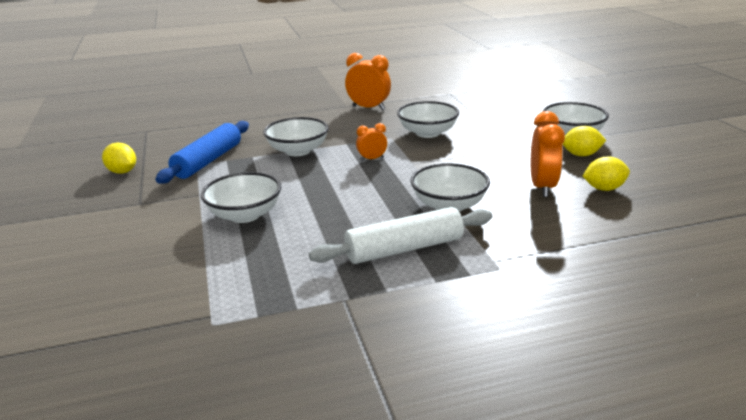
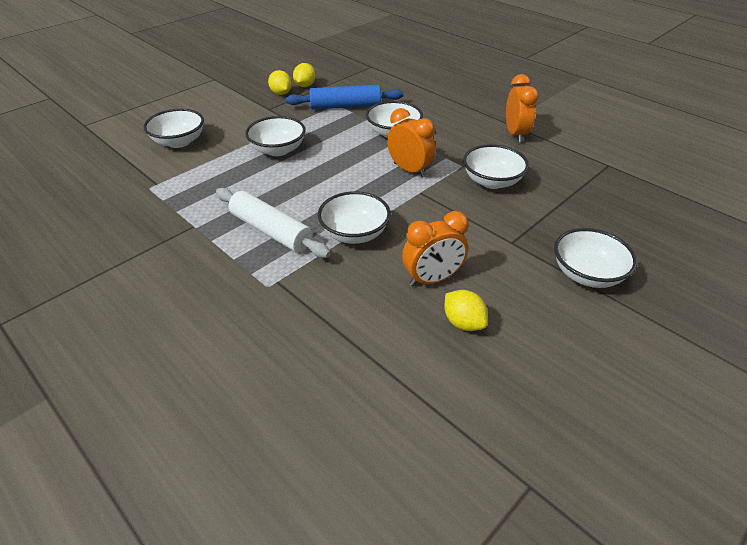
camera: 60 degrees right, 15 degrees up
(121, 281) = (179, 142): none -> white bowl
(372, 159) = (409, 170): orange clock -> orange clock, size x1.79
(581, 155) = (536, 291): yellow lemon -> yellow lemon (281, 93)

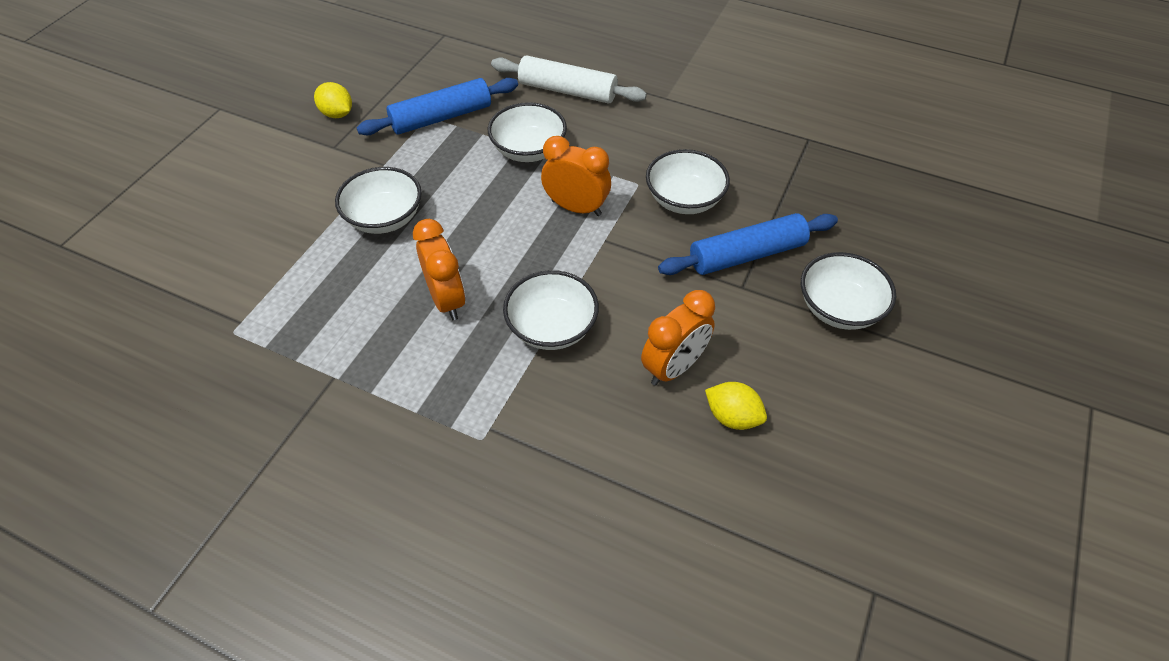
camera: 20 degrees left, 10 degrees up
(179, 142) = (231, 239): white bowl -> none
(271, 231) = (444, 354): white rolling pin -> white rolling pin (567, 91)
(305, 85) = (365, 92): yellow lemon -> none
(515, 134) = (683, 115): orange clock -> orange clock (446, 300)
(525, 224) = (747, 255): none -> blue rolling pin

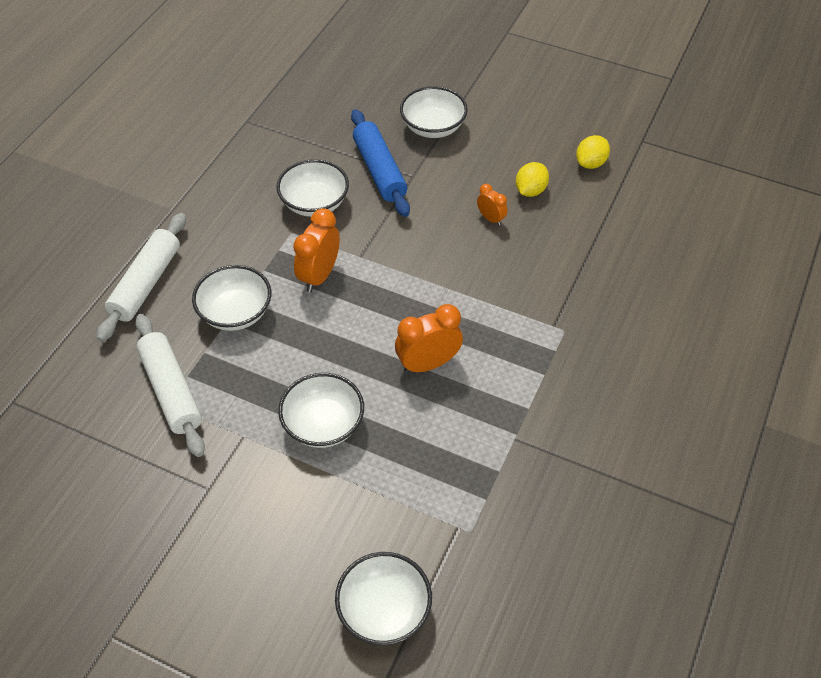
camera: 90 degrees left, 0 degrees up
(337, 114) = (147, 495): yellow lemon -> yellow lemon (590, 163)
(441, 118) = (172, 390): blue rolling pin -> white rolling pin
(552, 327) = (456, 290): white bowl -> white bowl (384, 610)
(674, 367) = (490, 219): orange clock -> orange clock, size x0.56

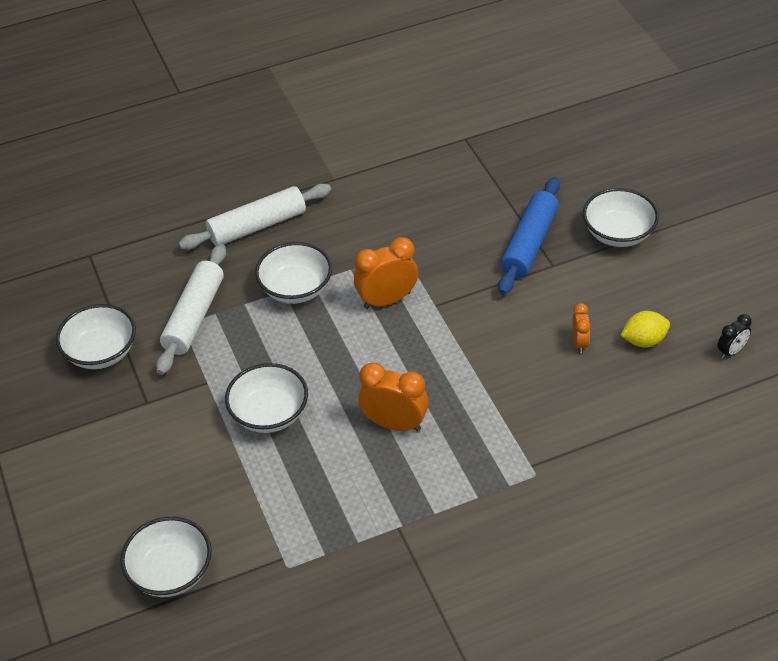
camera: 45 degrees right, 5 degrees down
(314, 203) = (446, 239): white bowl -> white bowl (101, 352)
(590, 163) = (731, 351): yellow lemon -> black clock

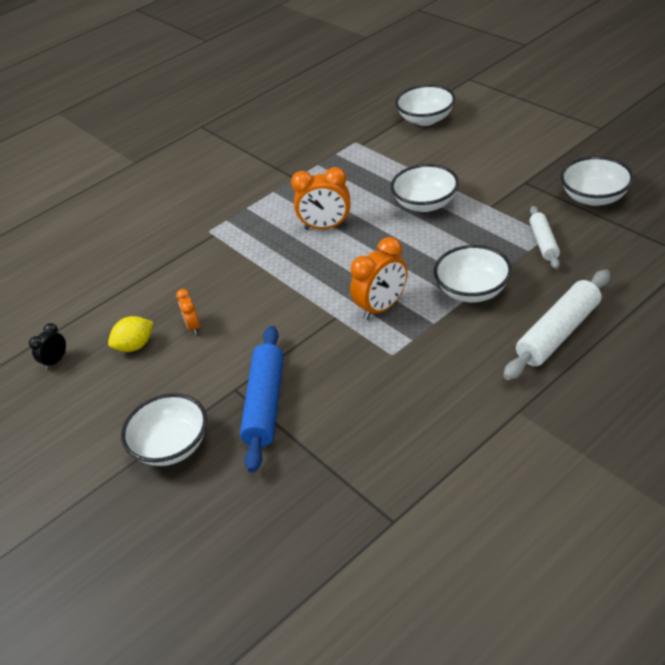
camera: 165 degrees right, 5 degrees down
(194, 317) = (543, 242): white rolling pin -> white rolling pin, size x0.60

